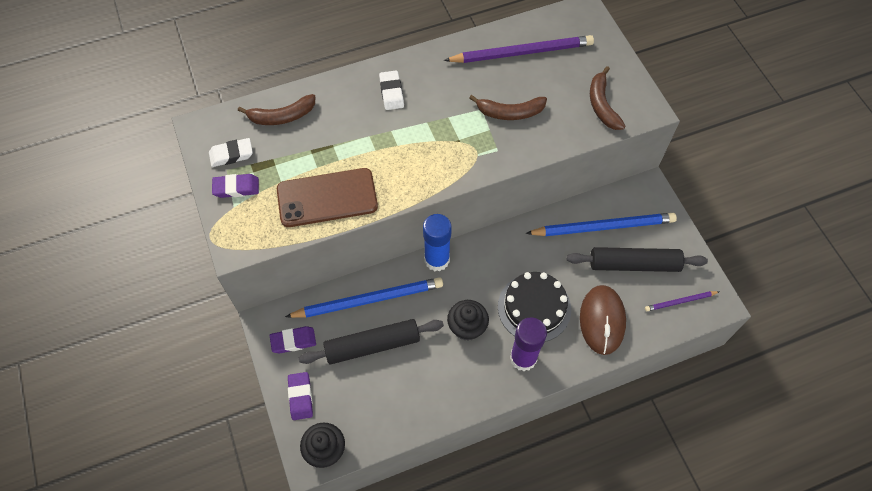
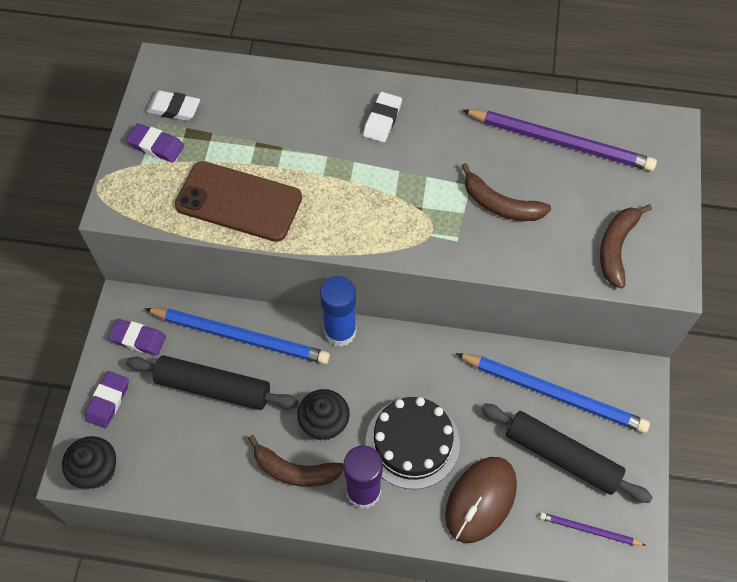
camera: 30 degrees right, 0 degrees up
(282, 116) = (250, 92): brown banana -> brown banana (295, 470)

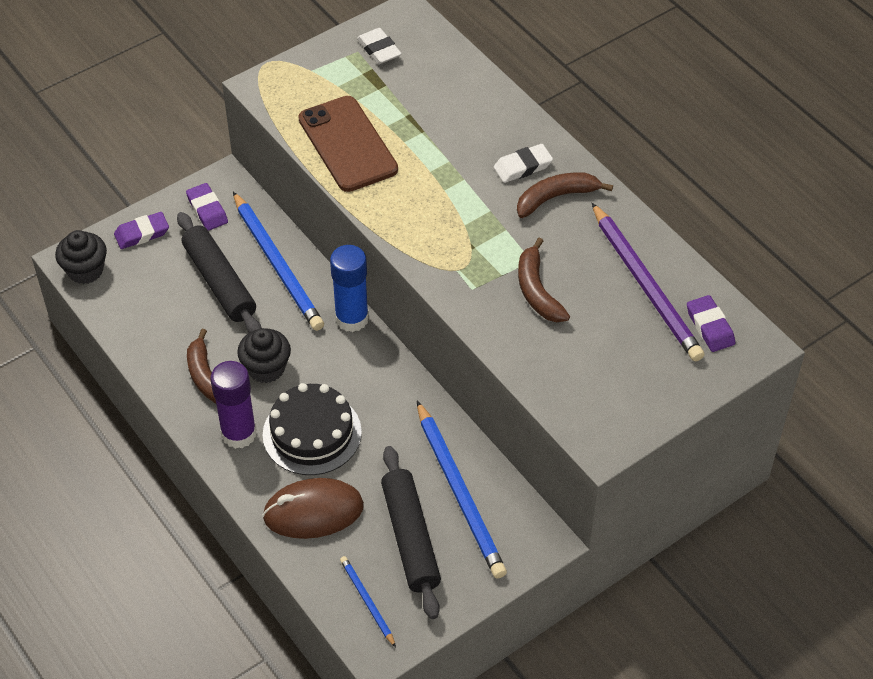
camera: 45 degrees right, 10 degrees down
(156, 146) = (336, 65): purple eraser -> purple eraser (710, 327)
(589, 530) = (367, 602): purple pencil -> blue pencil
(616, 248) = (589, 389): brown banana -> brown banana (556, 198)

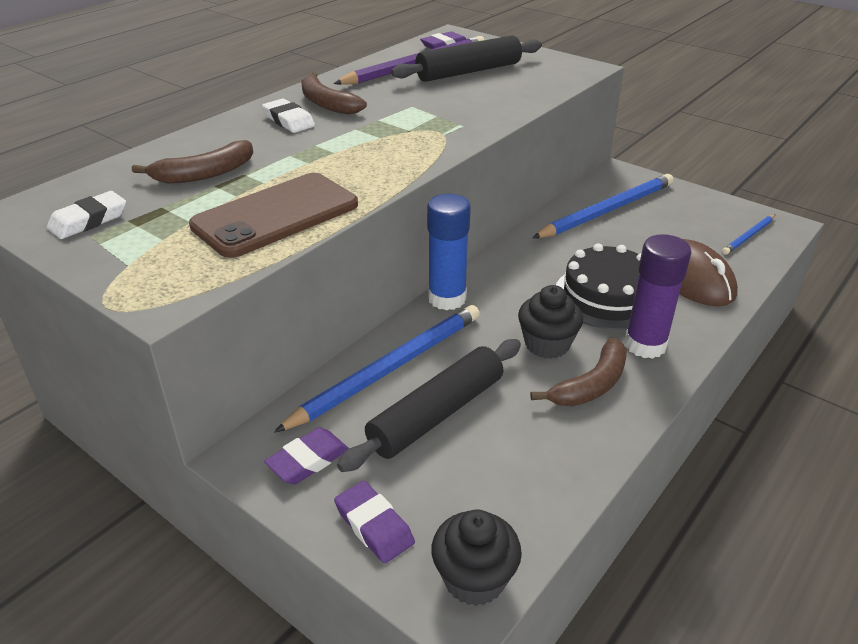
camera: 105 degrees left, 15 degrees down
(410, 538) = (670, 226): black rolling pin -> black rolling pin (469, 72)
(537, 291) = (447, 100): brown banana -> brown banana (204, 174)

